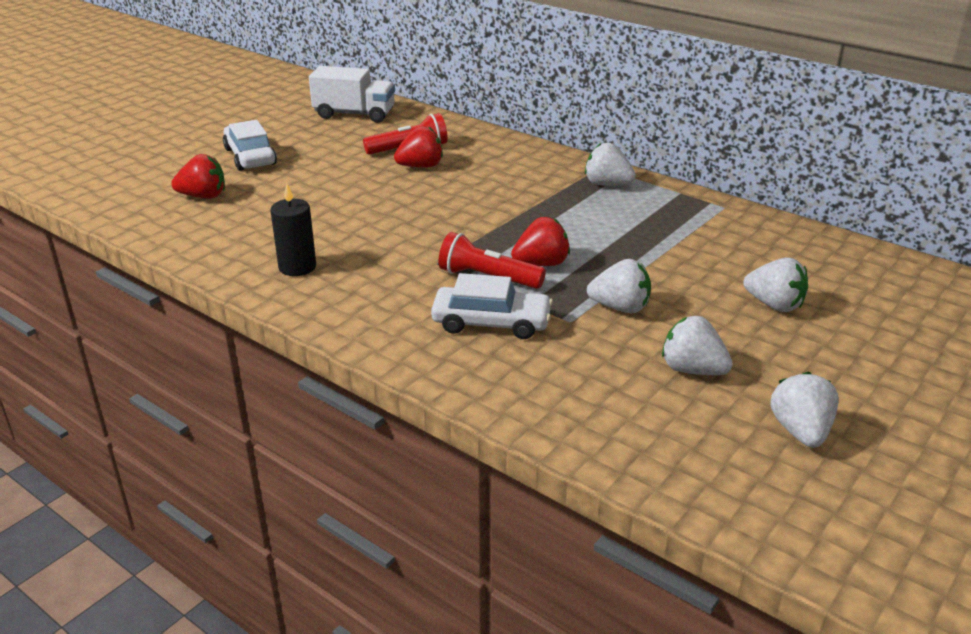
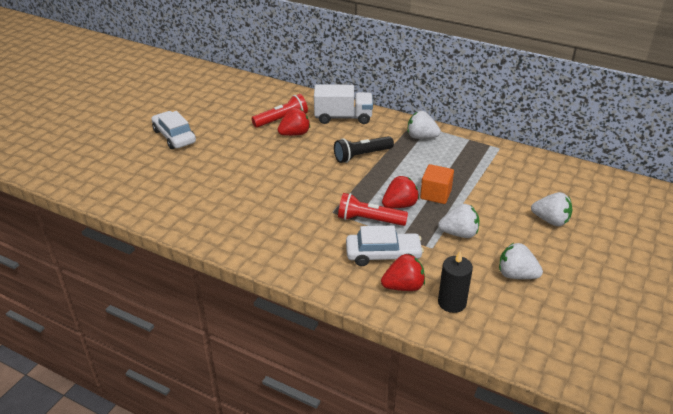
camera: 10 degrees left, 5 degrees up
(203, 196) = (154, 173): red strawberry -> red strawberry (403, 286)
(297, 267) = (242, 225): black candle -> black candle (452, 302)
(354, 114) = (233, 93): white truck -> white truck (343, 117)
(508, 199) = (361, 156): none -> black flashlight
(602, 255) = (435, 194): none -> orange cube
(800, 431) = (590, 311): white strawberry -> none

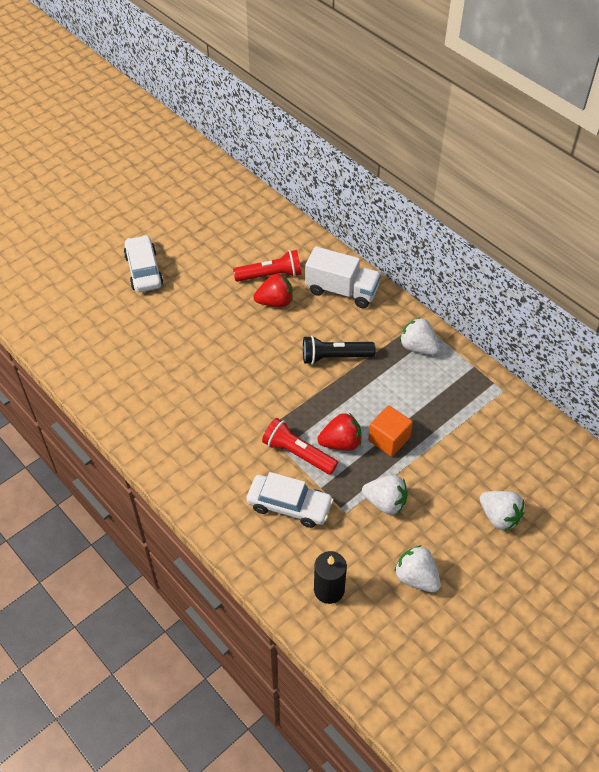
camera: 20 degrees right, 15 degrees up
(403, 286) = (290, 553): red strawberry -> none

